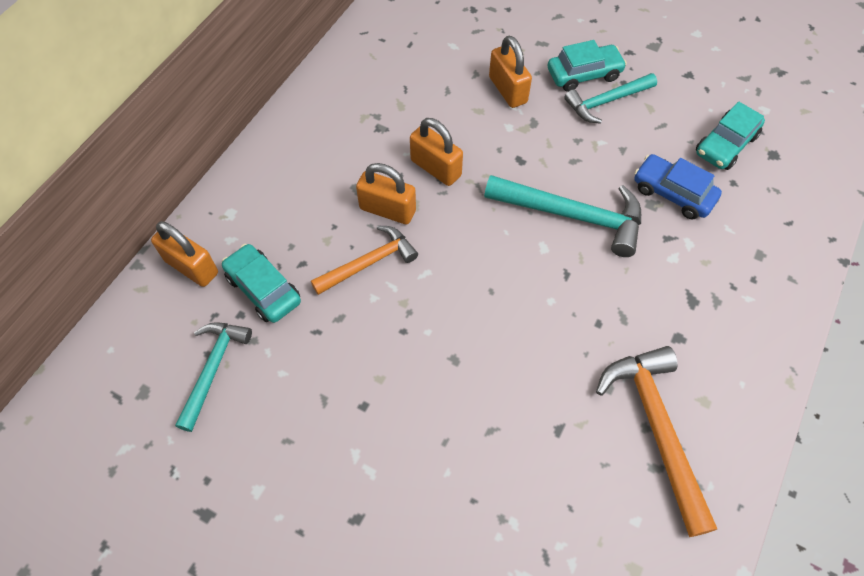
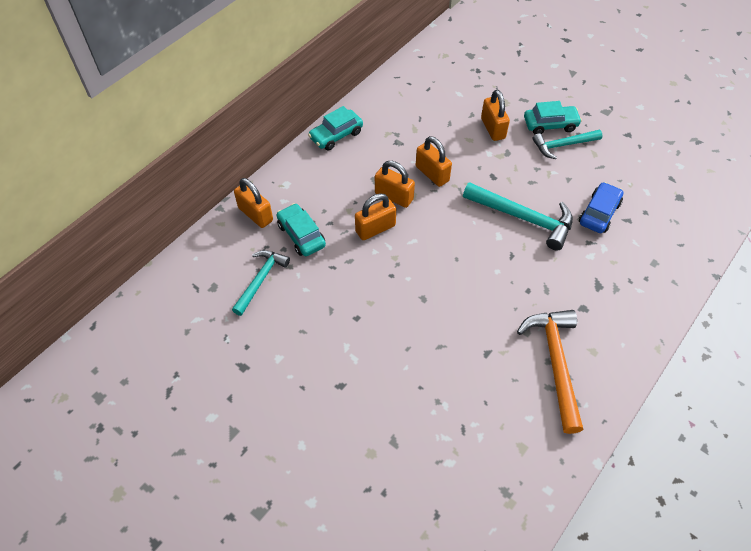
camera: 10 degrees right, 5 degrees down
(369, 262) = (375, 228): orange hammer -> orange padlock
(672, 193) = (599, 213): blue car -> blue car turned 75 degrees clockwise
(725, 145) = (645, 186): turquoise car -> turquoise car (336, 135)

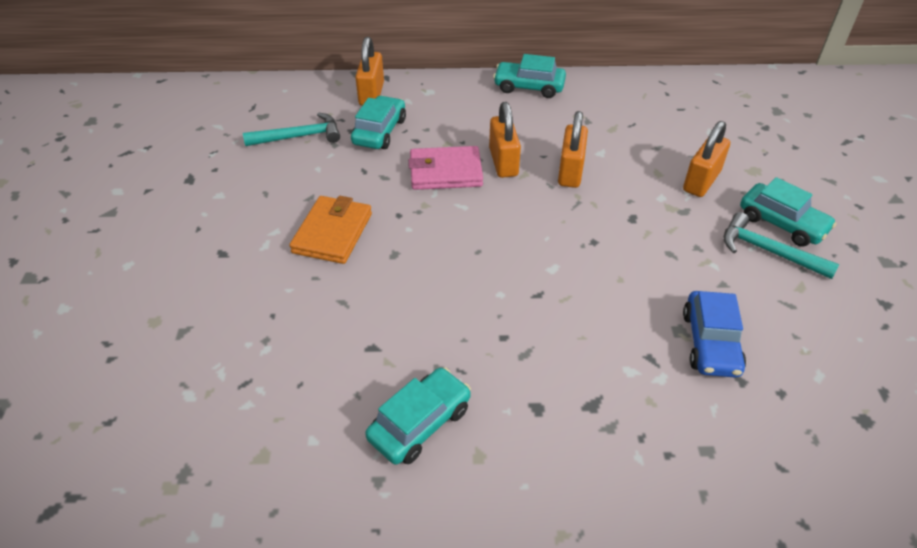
camera: 50 degrees right, 10 degrees down
(375, 228) = (445, 172): orange padlock -> pink wallet
(376, 317) = (332, 233): none -> orange wallet
(523, 218) = (606, 275): turquoise hammer -> none
(555, 363) = (420, 423): orange hammer -> turquoise car
(599, 213) = (710, 343): blue car -> blue car turned 105 degrees clockwise

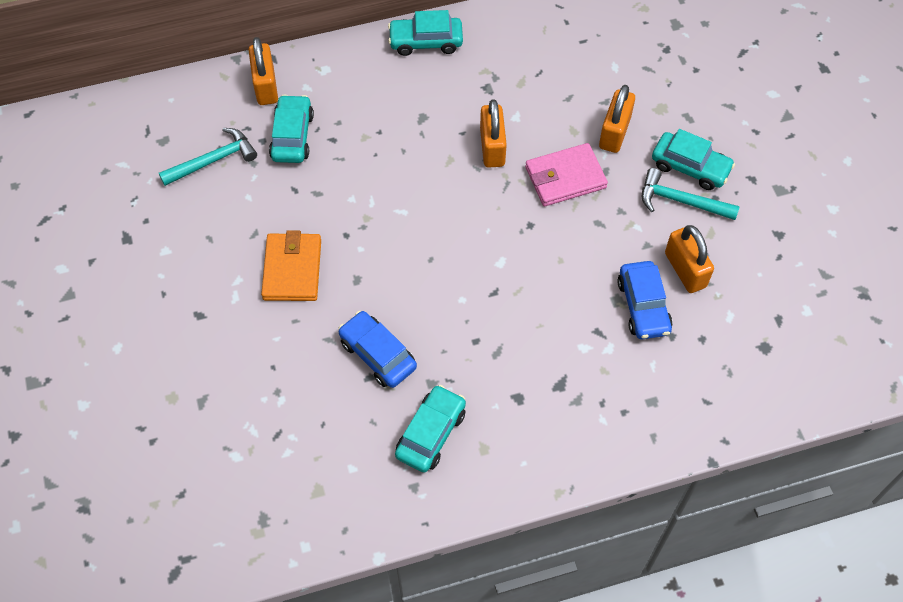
camera: 15 degrees left, 15 degrees up
(389, 327) = (377, 354): none -> blue car
(445, 172) = (374, 174): pink wallet -> pink wallet (565, 178)
(503, 162) = (426, 149): orange padlock -> orange padlock (685, 270)

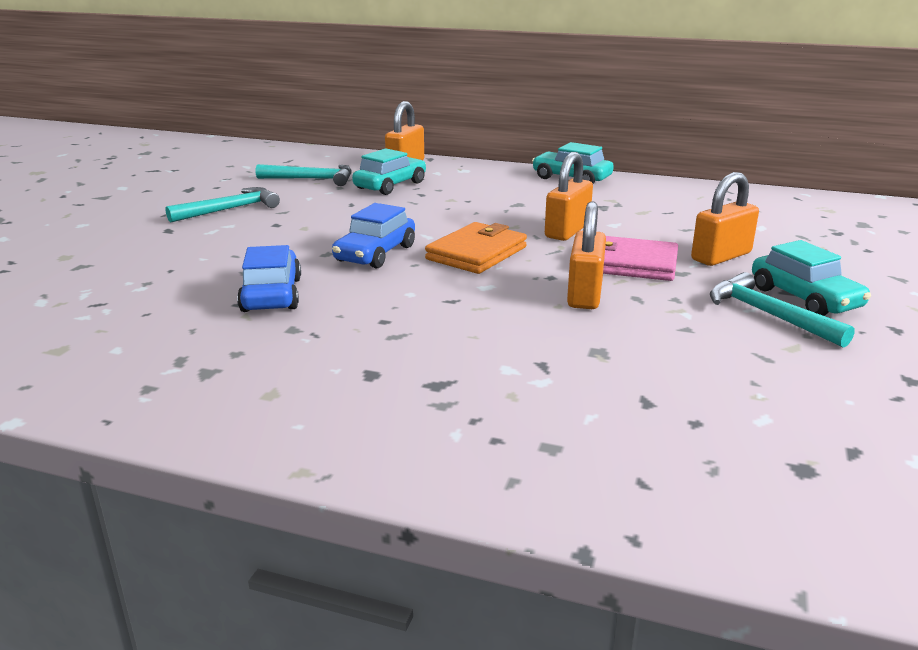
camera: 35 degrees right, 35 degrees down
(207, 254) = (230, 209): none -> turquoise hammer
(292, 269) = (281, 233): orange wallet -> orange wallet (476, 253)
(431, 433) = (233, 359): turquoise car -> none
(643, 306) = (630, 367): blue car -> blue car (375, 254)
(685, 270) = (725, 361): orange padlock -> orange padlock (585, 294)

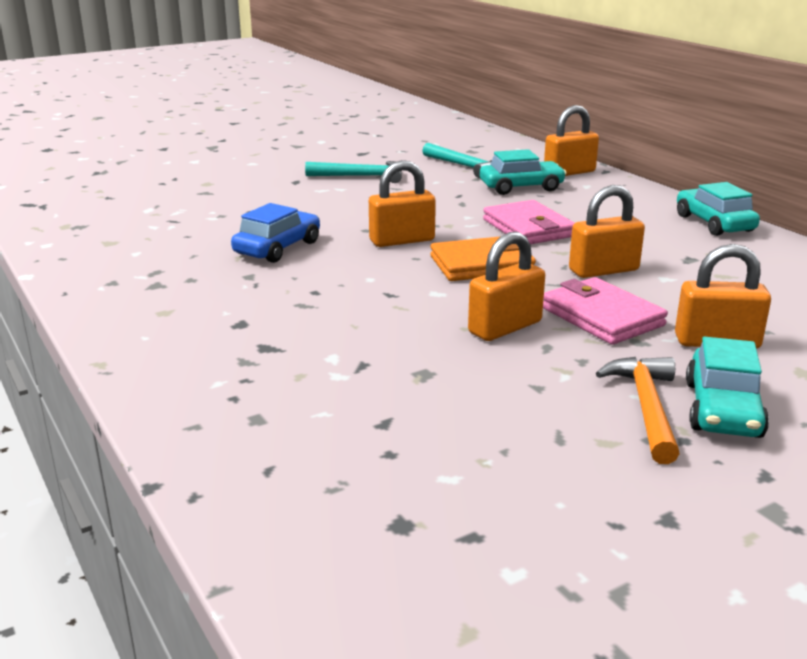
camera: 40 degrees right, 0 degrees up
(375, 254) = (402, 240): blue car -> orange padlock
(456, 215) = (528, 228): none -> pink wallet
(768, 315) = (646, 407): turquoise hammer -> orange hammer

